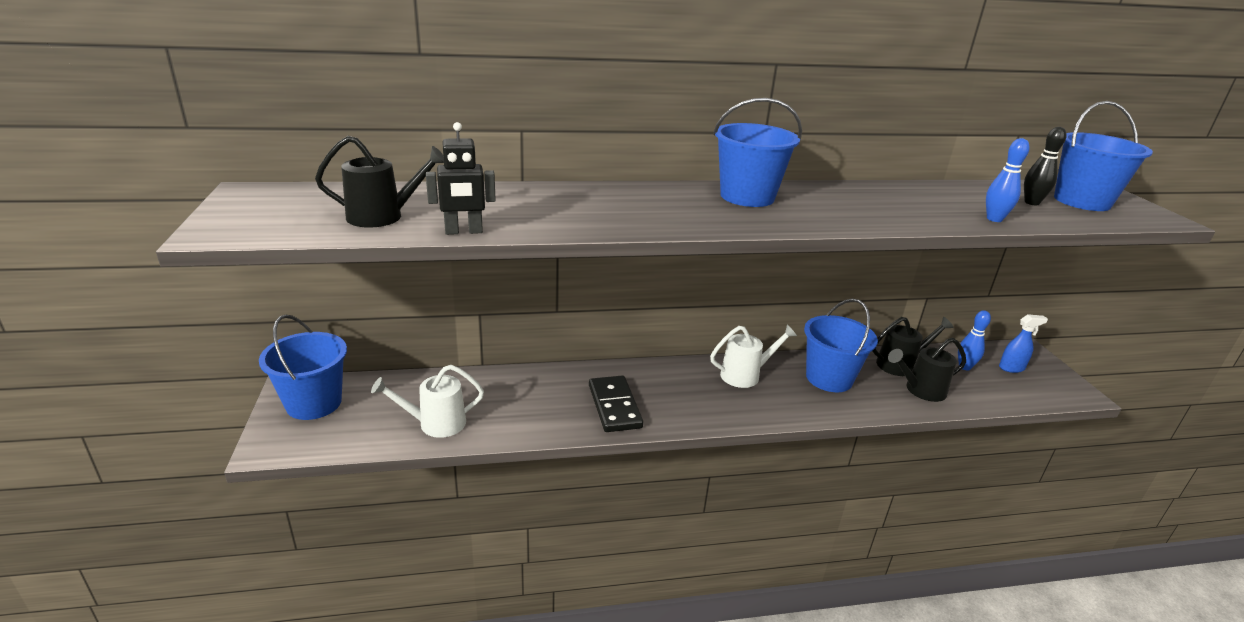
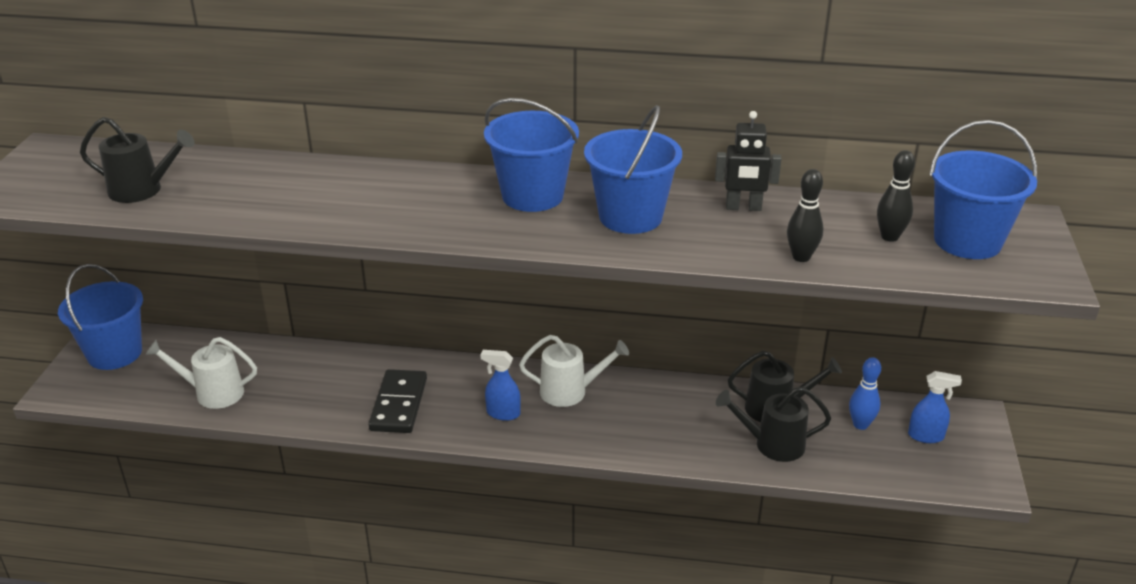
camera: 20 degrees right, 5 degrees up
(463, 231) = (200, 216): black robot -> black robot (743, 207)
(706, 400) = (503, 413): none -> blue spray bottle
(829, 378) = (668, 411): blue bucket -> blue bucket (630, 217)
(994, 219) = (801, 257): blue bowling pin -> black bowling pin

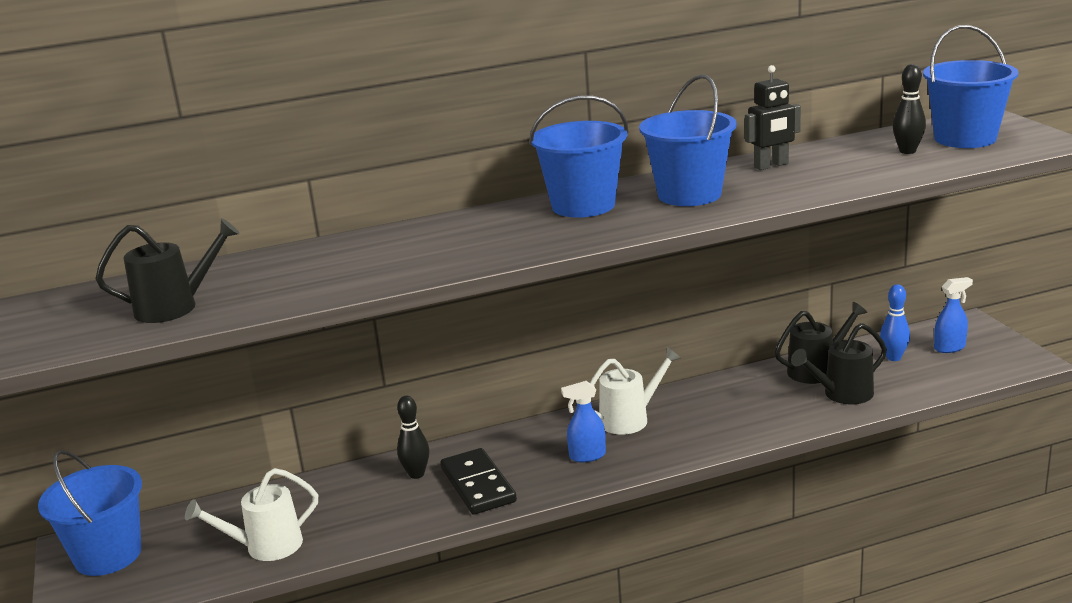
camera: 25 degrees left, 10 degrees down
(801, 257) = (862, 179): black bowling pin -> black bowling pin (416, 474)

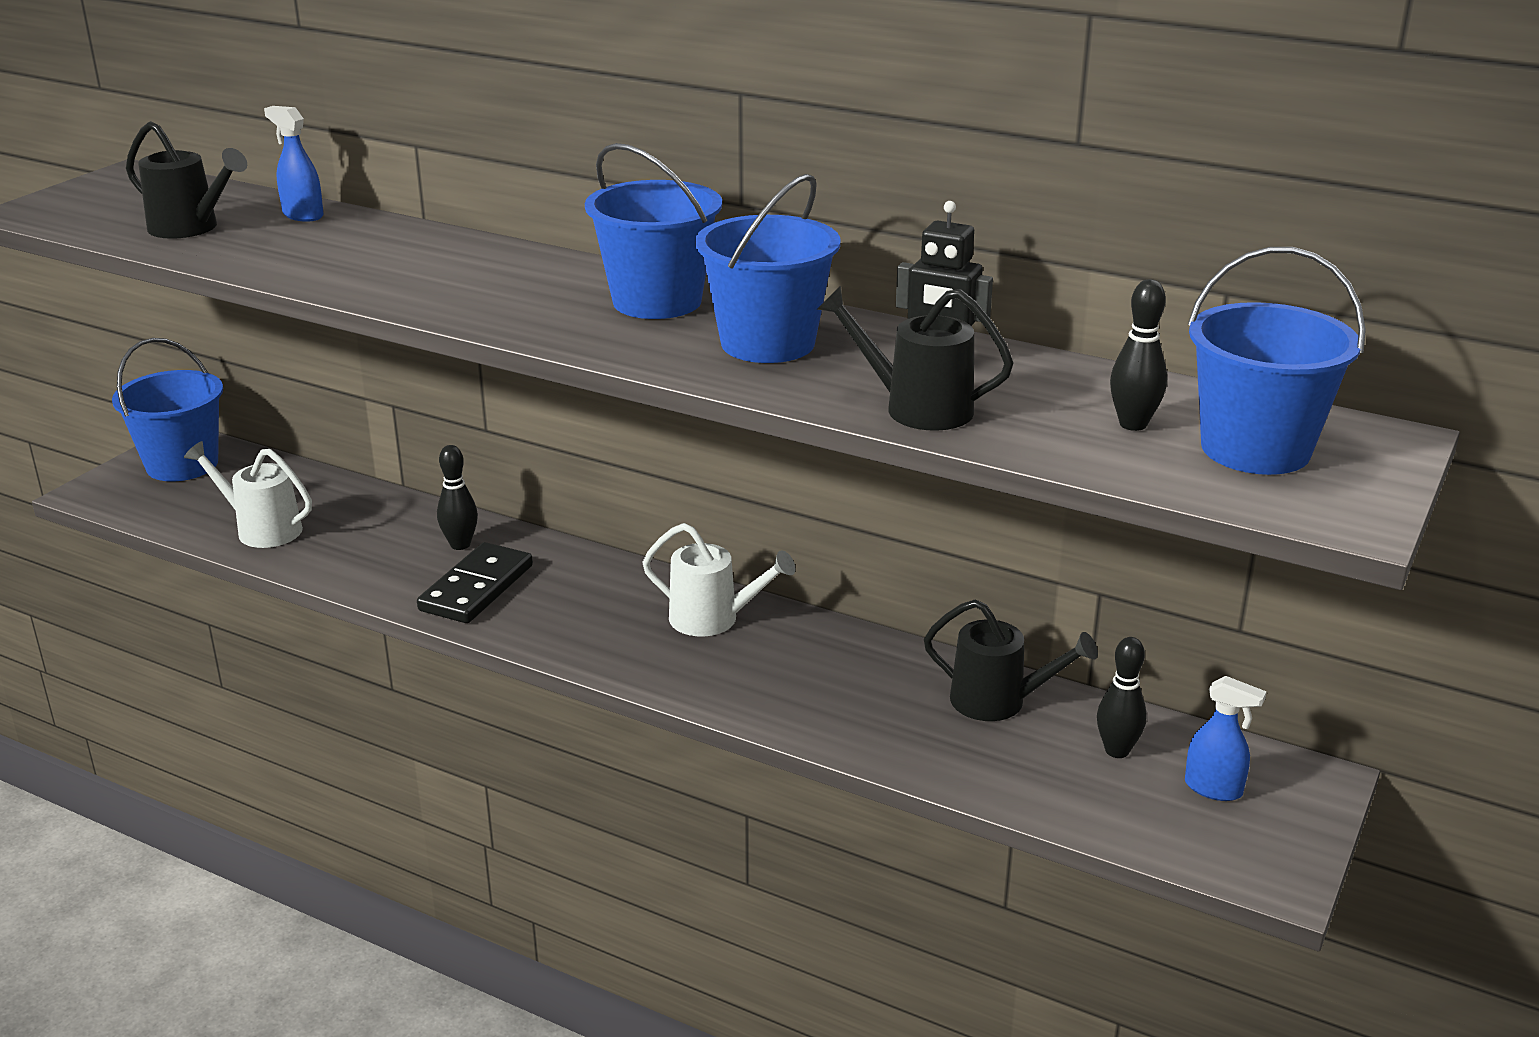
camera: 45 degrees right, 5 degrees up
(587, 456) = (603, 626): blue spray bottle -> blue spray bottle (302, 215)
(842, 394) = (960, 746): black watering can -> black watering can (916, 408)
(893, 357) = (1117, 751): blue bowling pin -> black bowling pin

